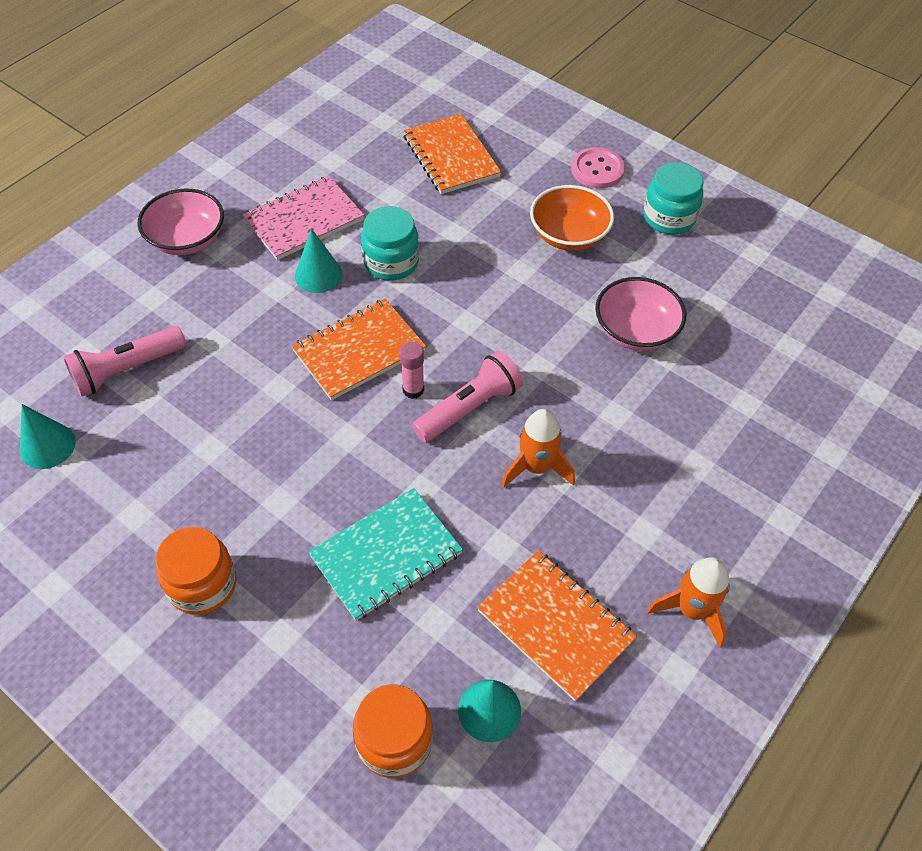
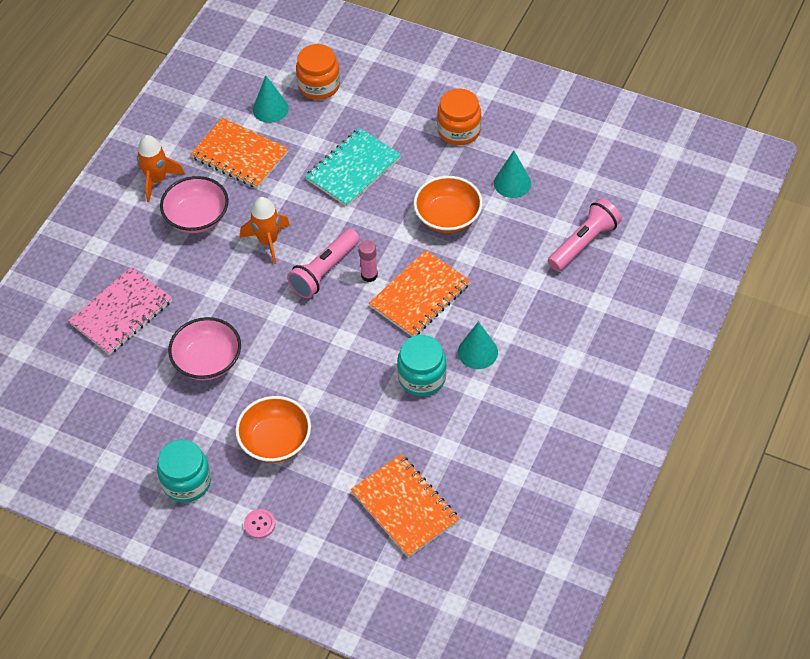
camera: 170 degrees right, 0 degrees up
(47, 446) = (604, 183): turquoise cone -> turquoise cone (512, 183)
(187, 239) = (602, 359): pink bowl -> pink bowl (197, 217)
(281, 445) = (448, 217): none -> orange bowl
(304, 220) = (512, 402): pink notebook -> pink notebook (121, 312)
(597, 170) = (259, 524): pink button -> pink button, size x0.60

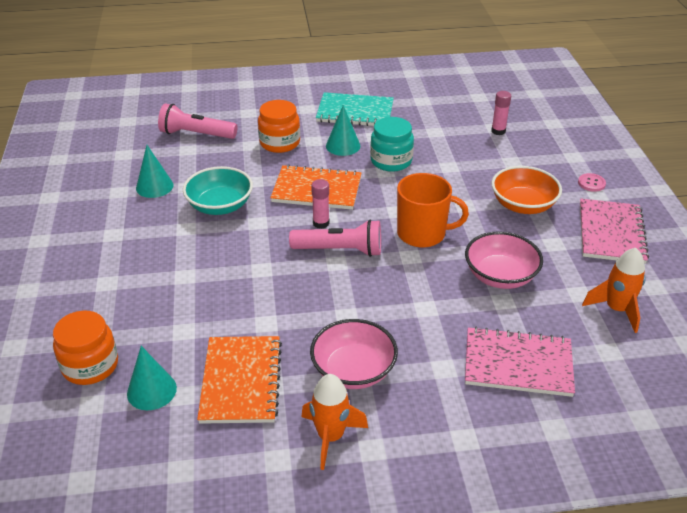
camera: 125 degrees left, 15 degrees down
(187, 482) = (611, 233): turquoise jar -> pink notebook
(268, 241) = (338, 301): orange rocket -> orange rocket (616, 309)
(299, 339) = (422, 233): none -> orange mug
(353, 169) = (202, 285): turquoise notebook -> turquoise notebook (355, 112)
(404, 507) = (498, 131): orange notebook -> pink glue stick
(448, 217) = (220, 206): orange bowl -> turquoise bowl
(459, 130) = (106, 238): orange jar -> orange jar (279, 143)

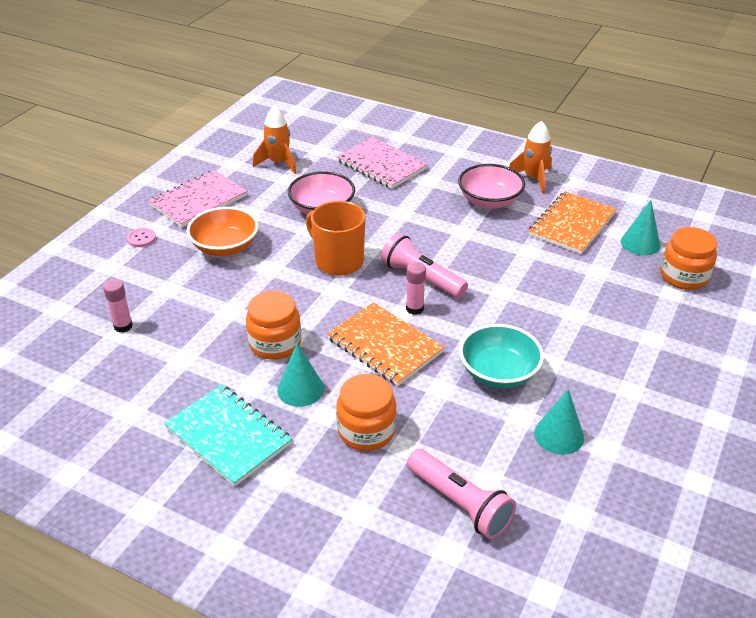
camera: 145 degrees left, 0 degrees up
(391, 161) = (275, 343): turquoise jar -> orange jar

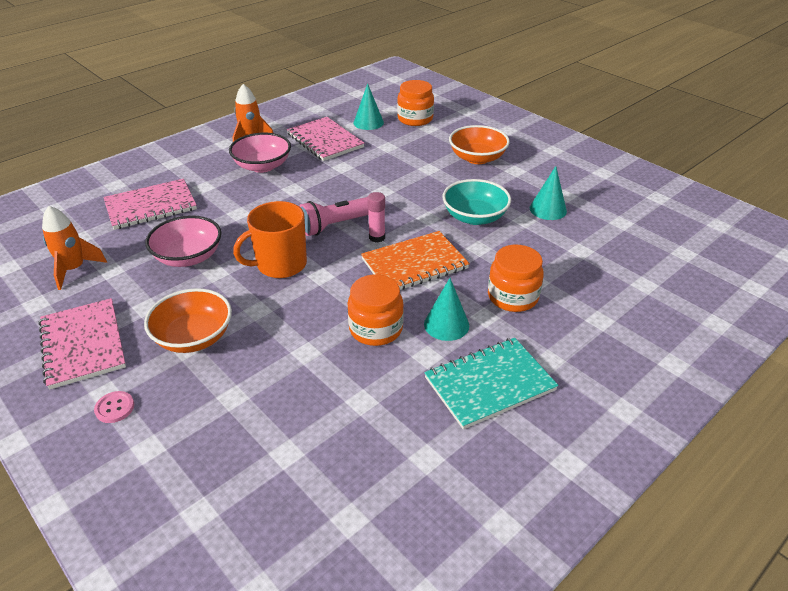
camera: 70 degrees left, 0 degrees up
(123, 326) = (277, 447): pink glue stick -> none
(460, 503) = (601, 268): pink flashlight -> none
(572, 224) = (325, 141): orange notebook -> pink notebook
(633, 349) = (477, 158): none -> orange bowl

